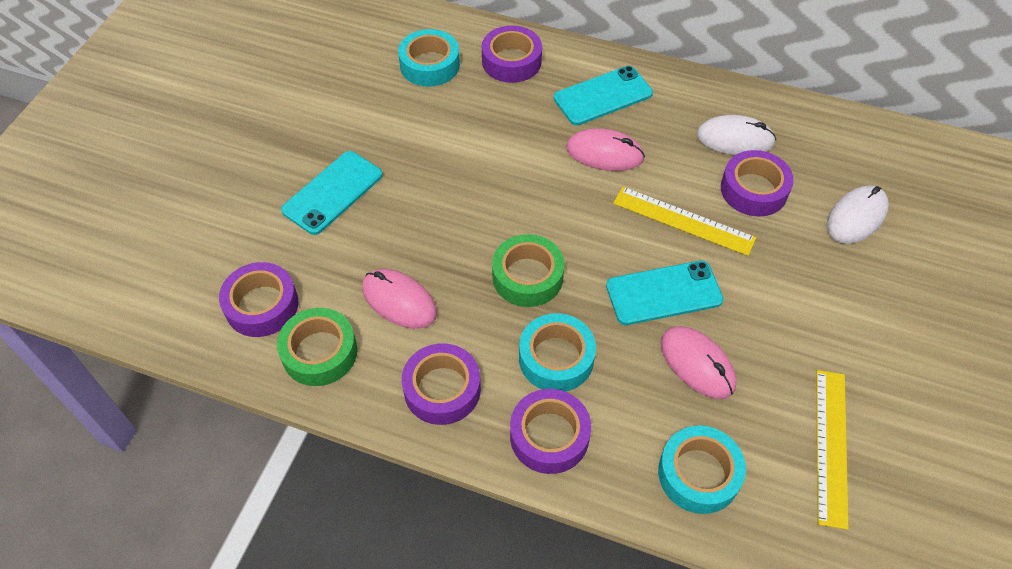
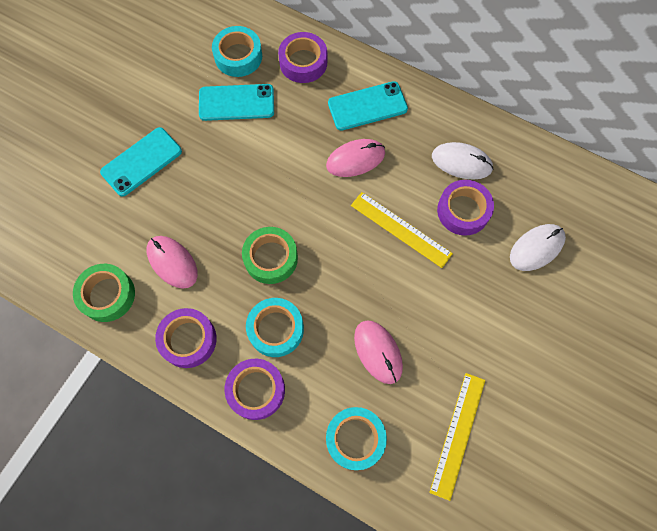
camera: 10 degrees right, 15 degrees up
(262, 305) = (73, 249): purple tape -> none
(604, 153) = (355, 159): pink mouse -> pink mouse turned 45 degrees counterclockwise
(664, 293) = (369, 289): turquoise phone -> turquoise phone (236, 103)

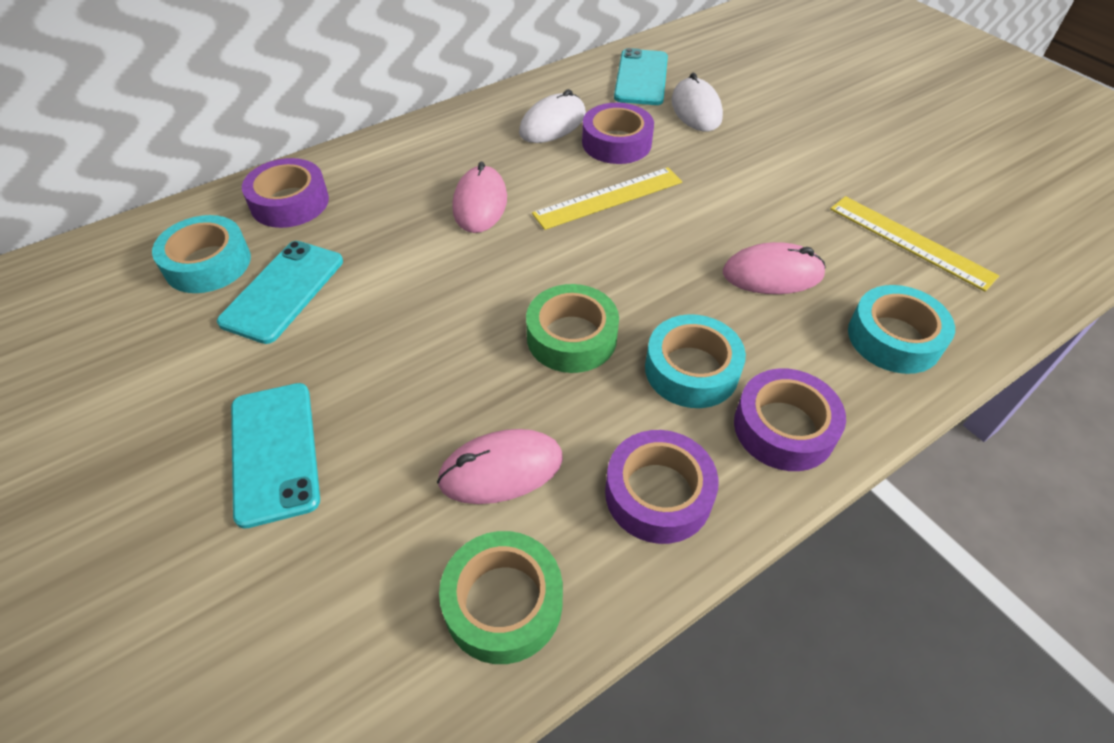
camera: 65 degrees left, 20 degrees down
(367, 106) = (412, 168): turquoise phone -> turquoise phone (641, 78)

